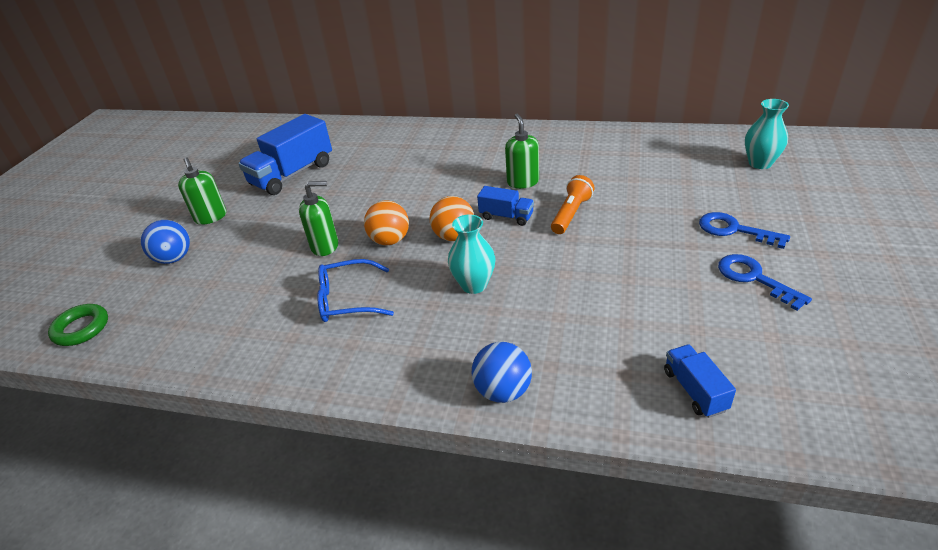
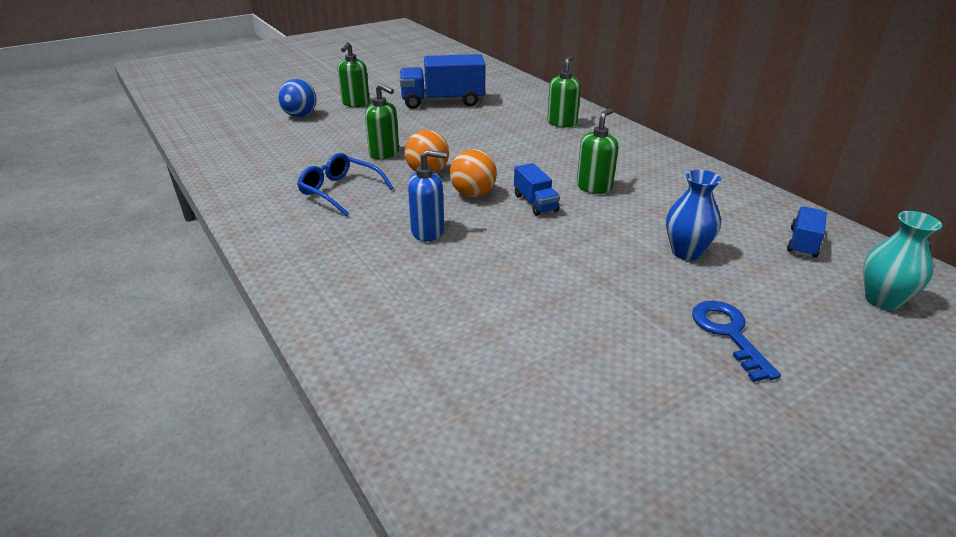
camera: 40 degrees right, 5 degrees down
(81, 328) = (205, 126): green ring -> none
(419, 144) = (562, 123): none -> green soap dispenser
(474, 285) = (428, 231): turquoise vase -> blue soap dispenser
(503, 391) = (322, 306): blue ball -> none
(571, 214) = (591, 230): orange flashlight -> none
(641, 194) = (686, 252): none -> blue vase
(694, 390) = (444, 414): blue truck -> blue truck (803, 243)
(754, 278) = (669, 382): blue key -> none

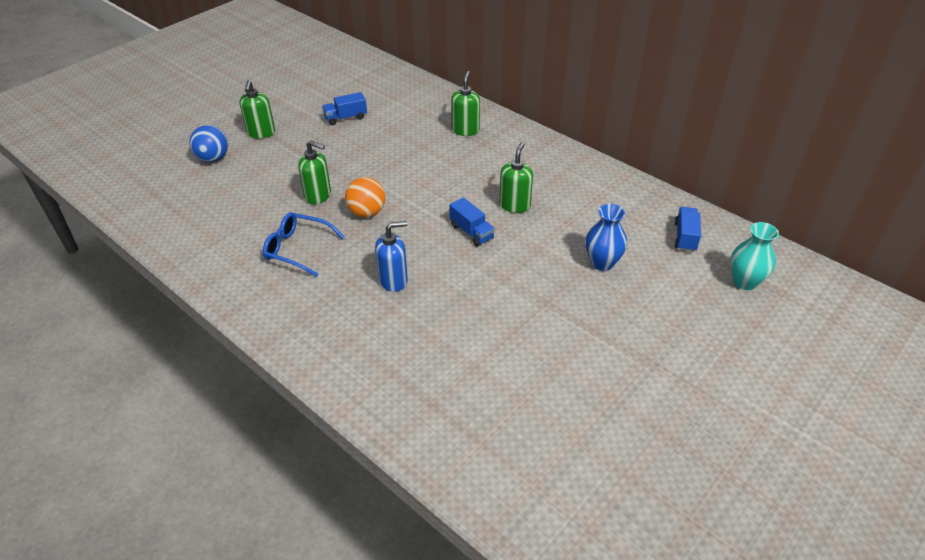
camera: 15 degrees left, 10 degrees up
(443, 102) = (346, 118): blue truck -> blue truck, size x0.52
(473, 194) = (416, 231): orange ball -> none
(729, 334) = (646, 334): blue key -> none

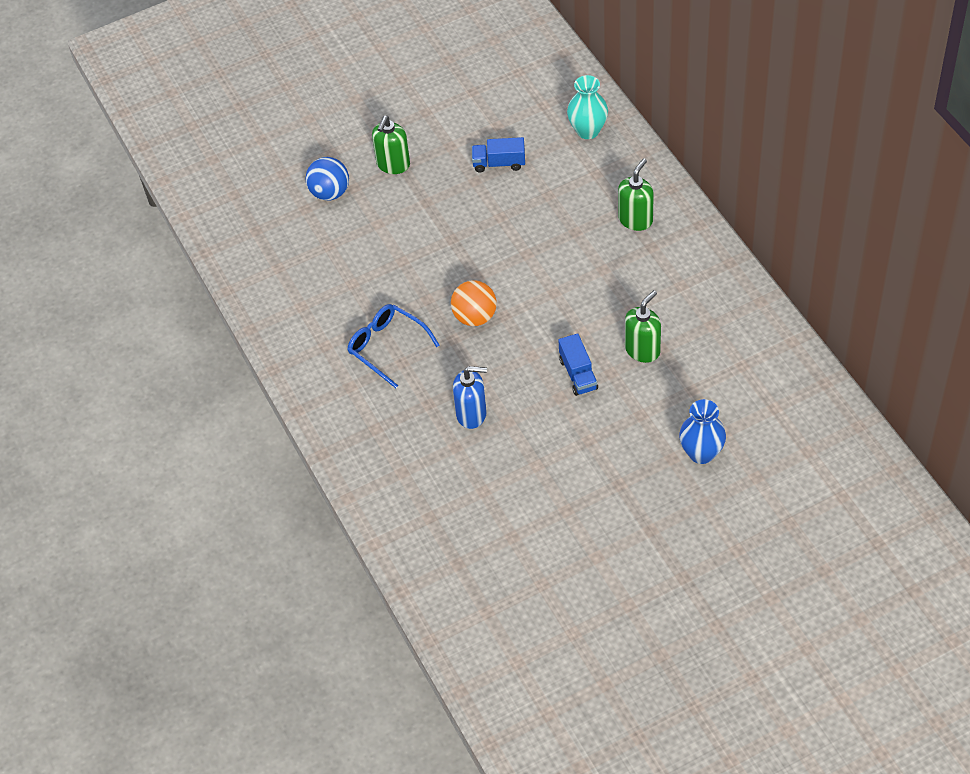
camera: 25 degrees right, 10 degrees up
(318, 196) = (430, 279): green soap dispenser -> none
(685, 237) = (814, 445): blue truck -> none
(744, 282) = (844, 520): turquoise vase -> turquoise vase (588, 130)

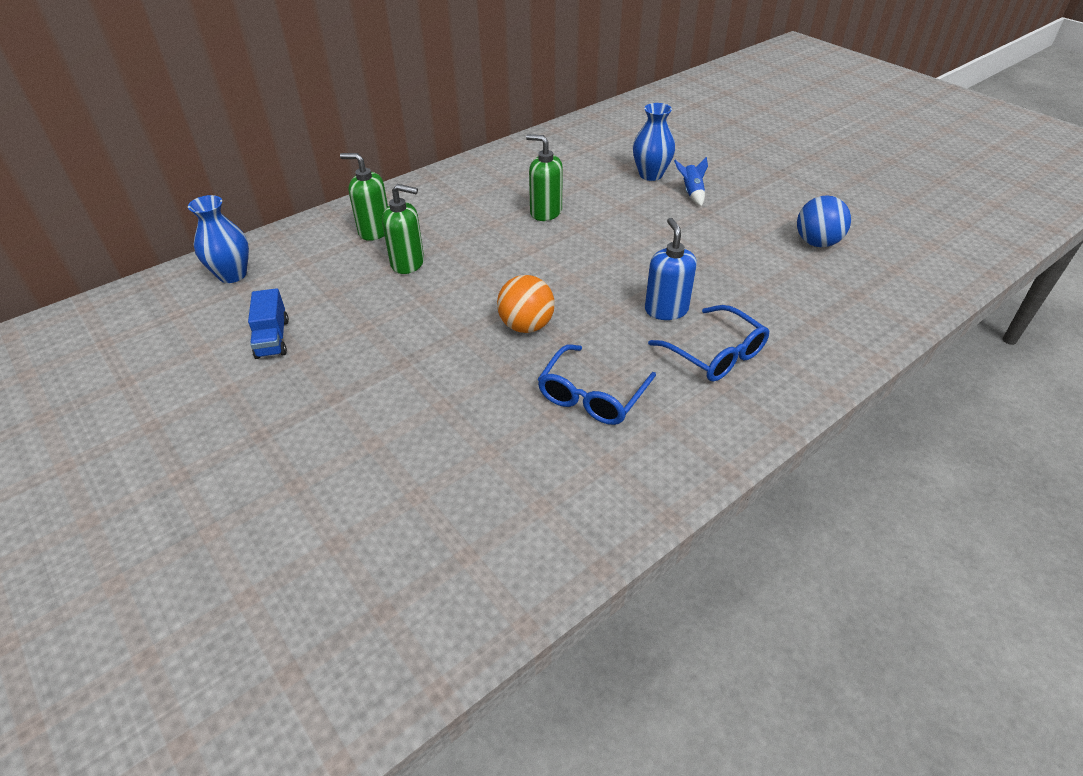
camera: 105 degrees left, 10 degrees down
(330, 192) = (303, 515): blue ball -> blue ball (816, 243)
(393, 165) = (254, 445): green soap dispenser -> green soap dispenser (408, 263)
(409, 434) = (716, 354): none -> blue glasses
(578, 374) = (586, 246): blue truck -> none
(588, 130) = (232, 275): turquoise vase -> blue vase
(656, 481) = (691, 193): none -> blue rocket

